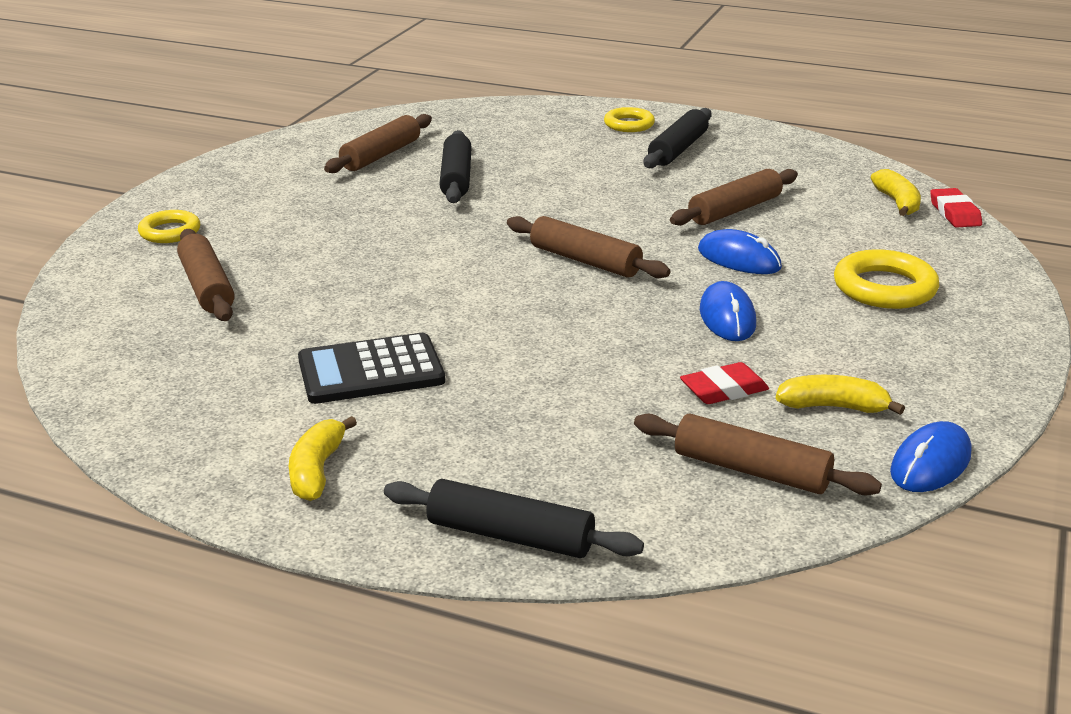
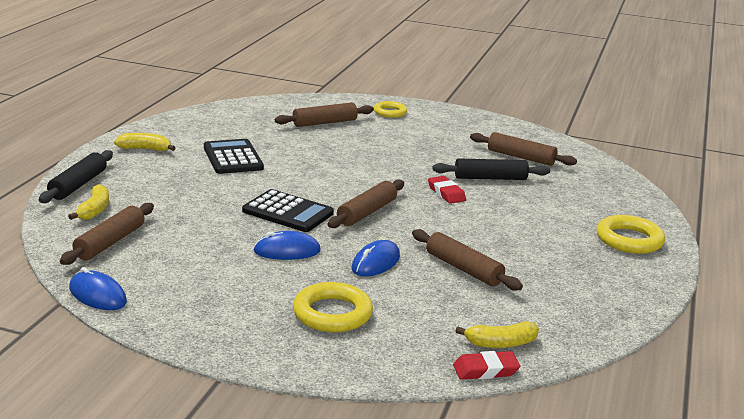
camera: 85 degrees right, 5 degrees down
(596, 318) = (288, 212): none -> black calculator
(629, 124) = (629, 240): yellow ring -> yellow ring, size x1.55
(678, 149) = (582, 256): black rolling pin -> none
(724, 390) = (196, 242): red eraser -> red eraser (446, 193)
(833, 407) = (169, 273): yellow banana -> yellow banana (94, 210)

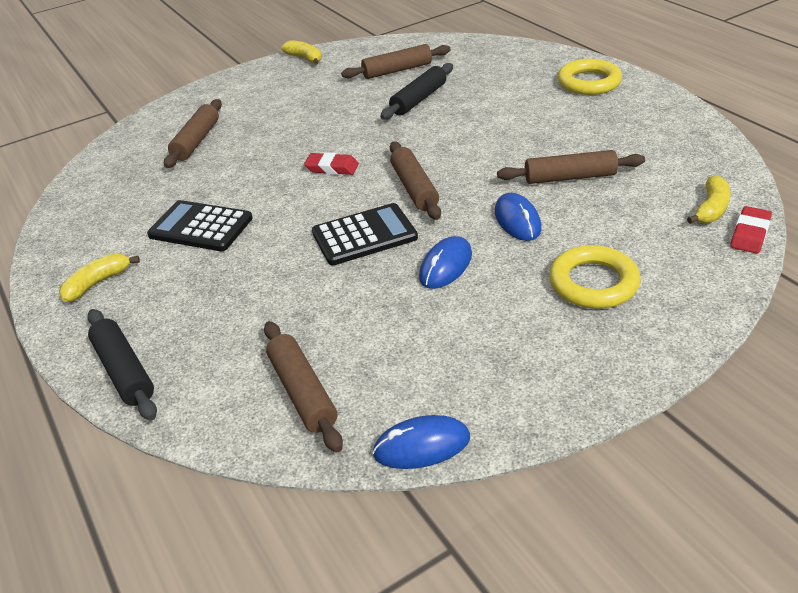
camera: 45 degrees left, 15 degrees up
(94, 210) = (207, 379): yellow banana -> yellow banana (305, 58)
(390, 112) = (225, 97): yellow ring -> none
(446, 193) = (422, 132): red eraser -> red eraser (332, 168)

